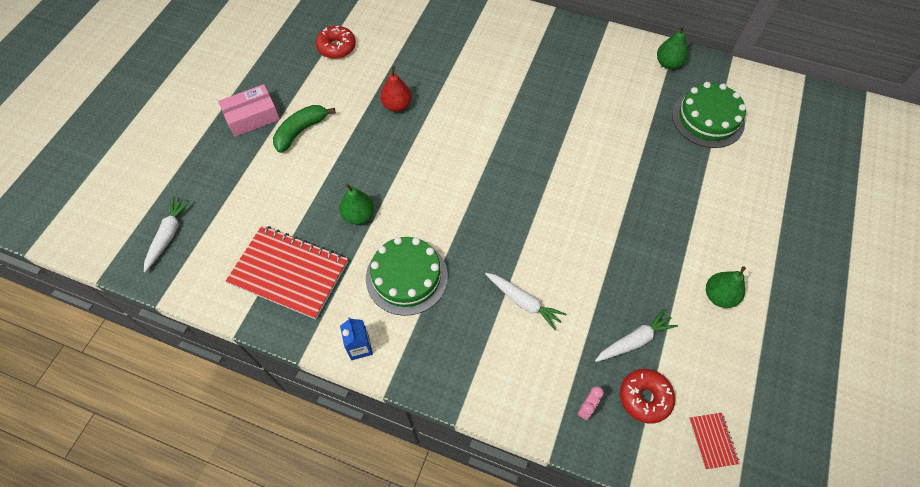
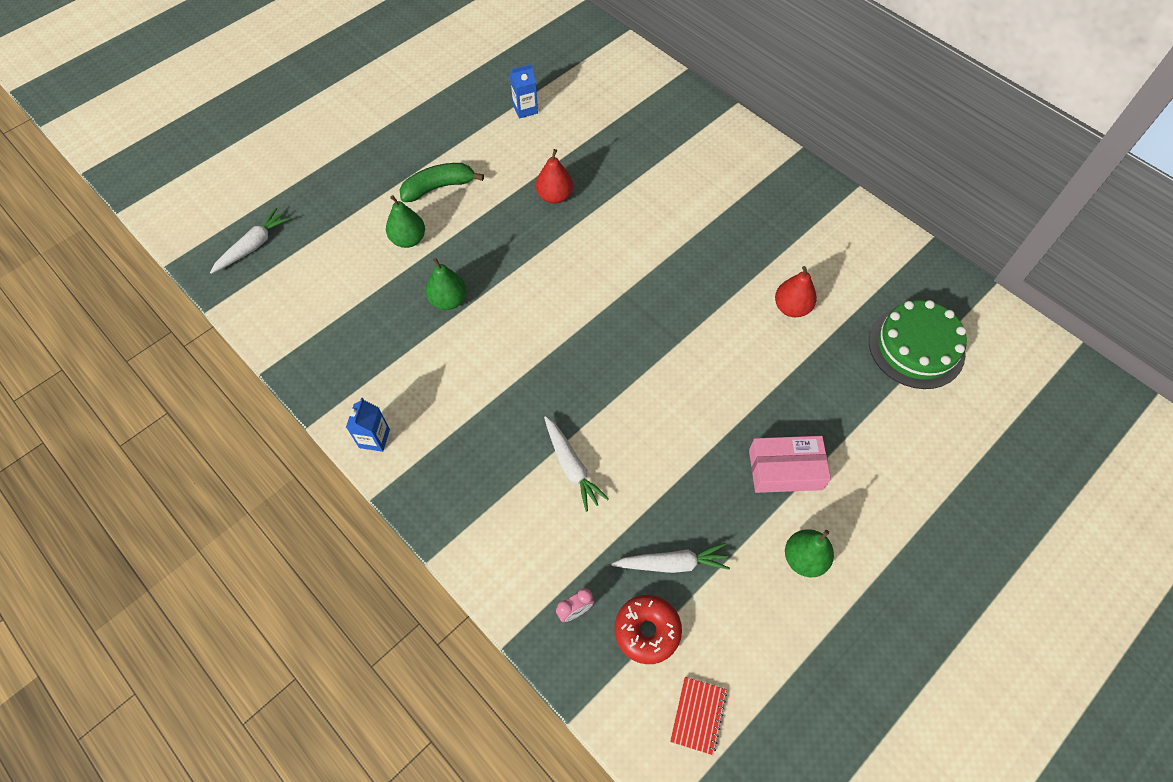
camera: 25 degrees right, 0 degrees up
(252, 117) = (398, 154): pink box -> pink box (785, 470)
(289, 273) = (346, 332): red notebook -> none
(336, 47) = (525, 109): red donut -> blue carton
(406, 277) = (462, 386): green cake -> none
(612, 123) = (791, 307): none -> red pear
(668, 63) = (904, 262): green pear -> green pear (408, 239)

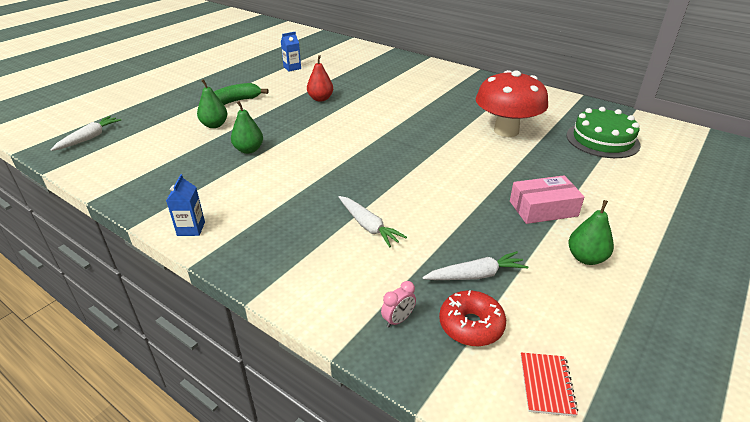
camera: 10 degrees left, 25 degrees down
(791, 307) = (506, 131): red pear -> red mushroom

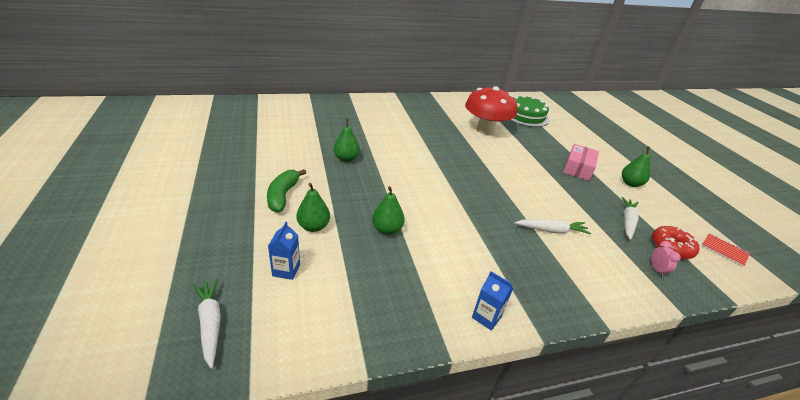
camera: 55 degrees left, 0 degrees up
(292, 68) = (265, 141): blue carton -> blue carton (286, 270)
(320, 99) = (346, 159): red pear -> green pear

